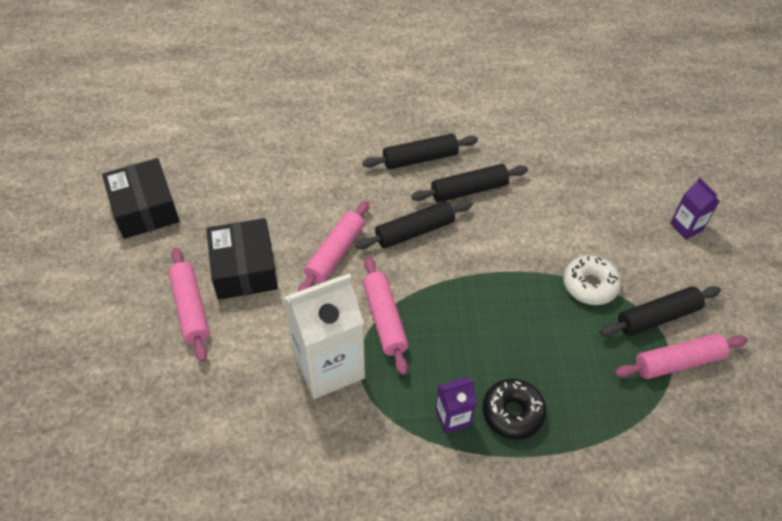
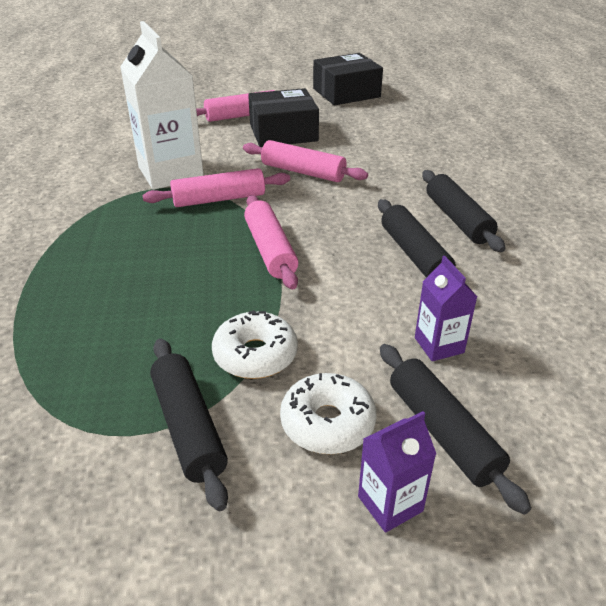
camera: 90 degrees right, 15 degrees down
(414, 231) = (338, 216): black rolling pin -> black rolling pin (442, 432)
(452, 417) = (91, 237): purple carton -> purple carton (439, 345)
(512, 413) = (81, 276): black donut -> none
(640, 249) = (327, 423): none -> white donut
(678, 362) = (102, 441): pink rolling pin -> pink rolling pin (270, 250)

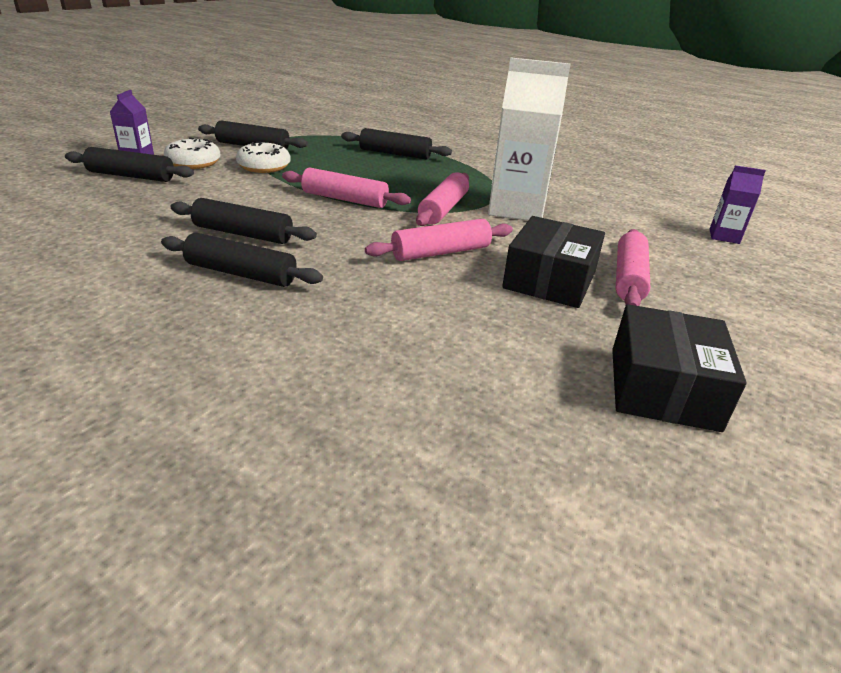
camera: 125 degrees right, 5 degrees down
(74, 292) = (395, 154): none -> black rolling pin
(439, 345) = (166, 199): purple carton -> purple carton (724, 236)

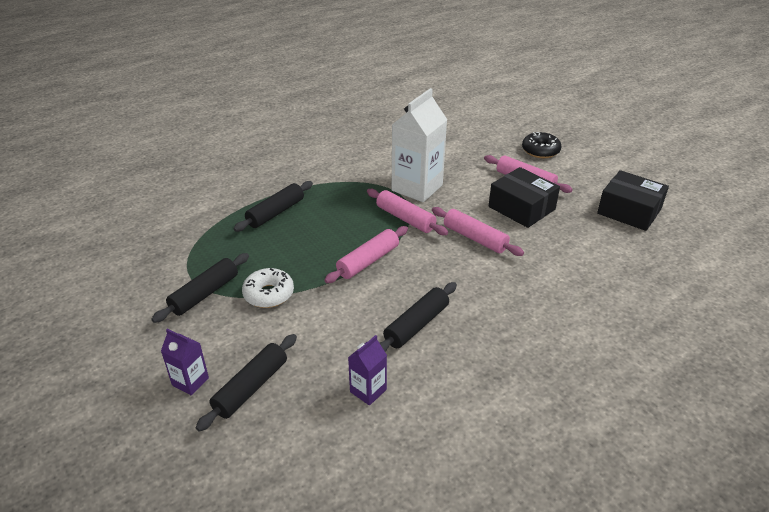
camera: 65 degrees left, 5 degrees up
(193, 163) = (233, 340): white donut -> none
(241, 273) = (483, 333): black rolling pin -> none
(441, 252) = (475, 238): pink rolling pin -> pink rolling pin turned 45 degrees counterclockwise
(724, 236) = (483, 129): purple carton -> purple carton (368, 391)
(736, 285) = (540, 151): none -> black donut

